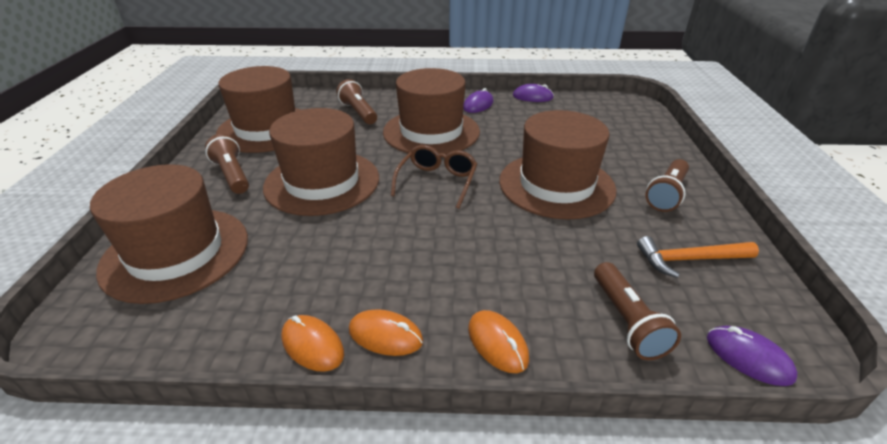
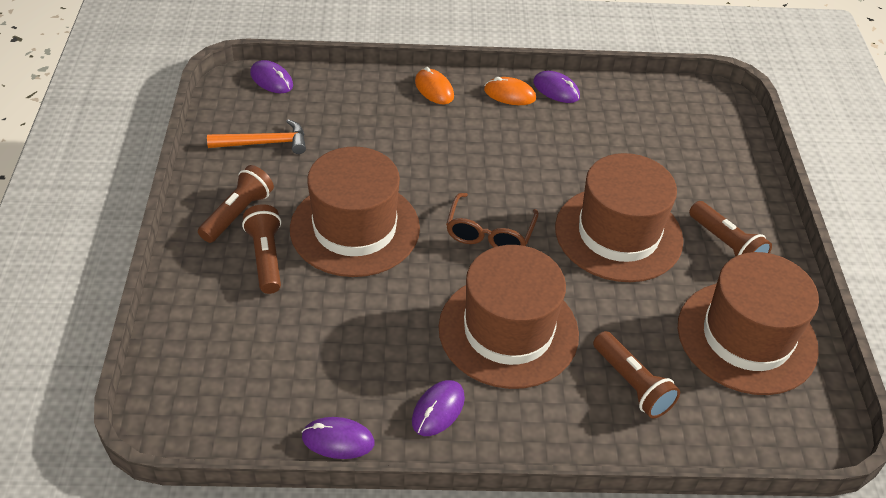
camera: 175 degrees right, 10 degrees up
(176, 253) = (703, 153): brown hat -> none
(312, 345) = (556, 90): orange mouse -> purple mouse
(627, 321) = (340, 100): brown flashlight -> brown flashlight (266, 257)

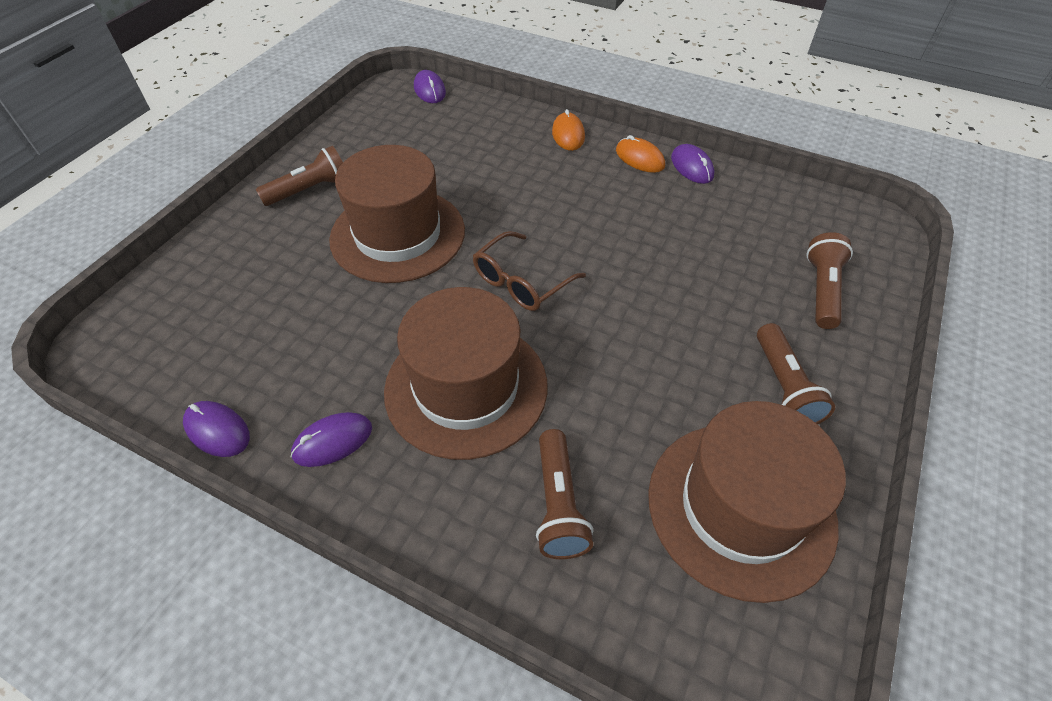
camera: 30 degrees right, 5 degrees up
(264, 143) = (381, 139): orange hammer -> none
(266, 257) = (301, 234): brown flashlight -> brown flashlight (821, 290)
(618, 234) = (660, 329): brown hat -> none

